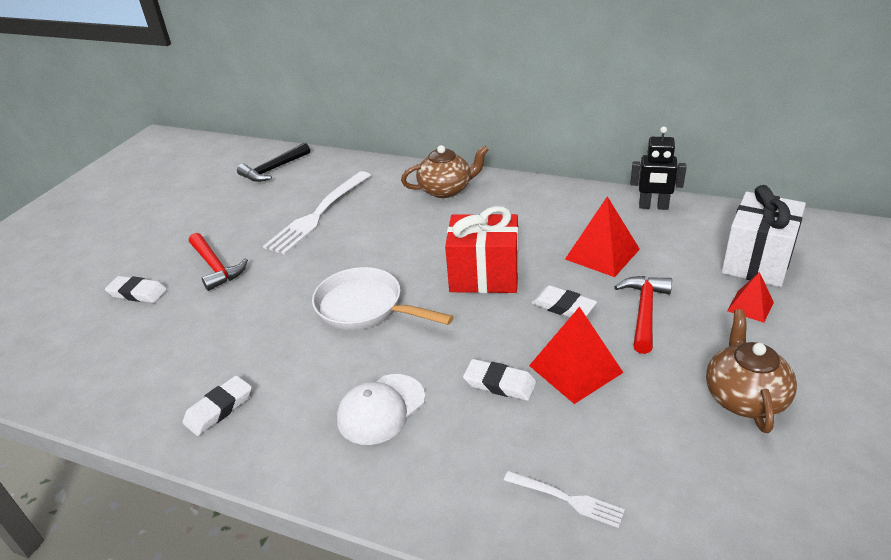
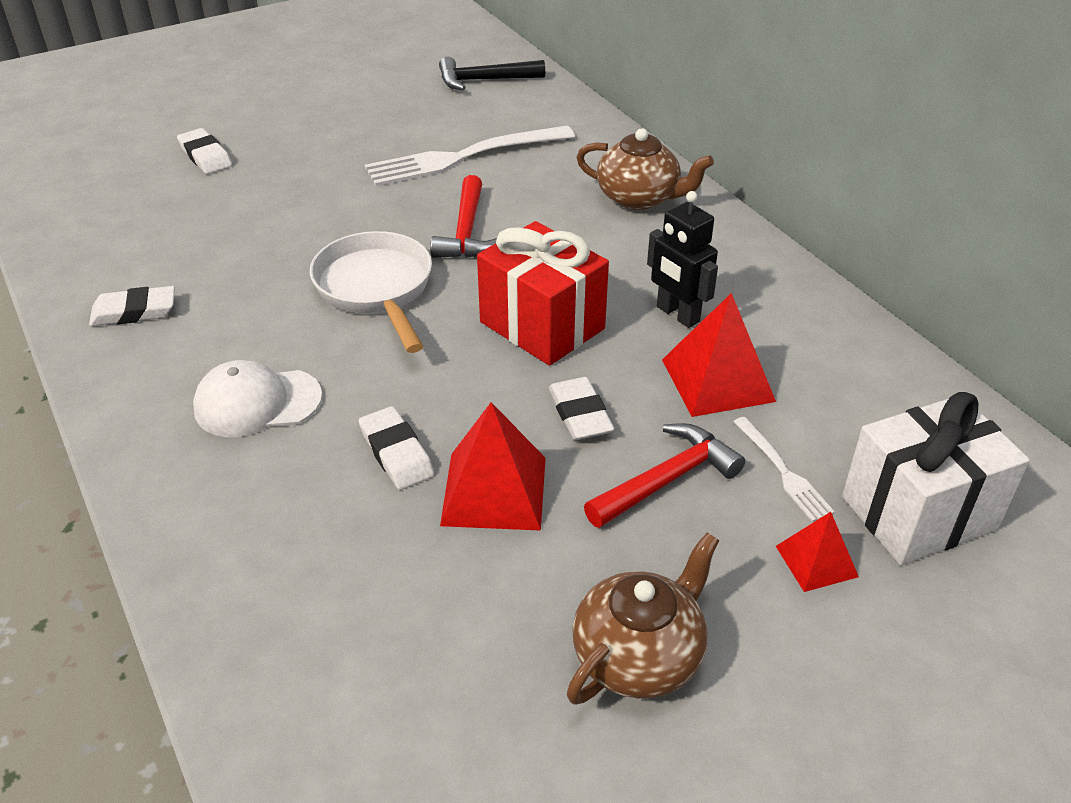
camera: 35 degrees right, 5 degrees up
(215, 267) = (298, 165): red hammer -> red hammer (466, 231)
(567, 499) = (300, 613): white fork -> white fork (783, 472)
(653, 207) = (878, 358): black robot -> black robot (677, 314)

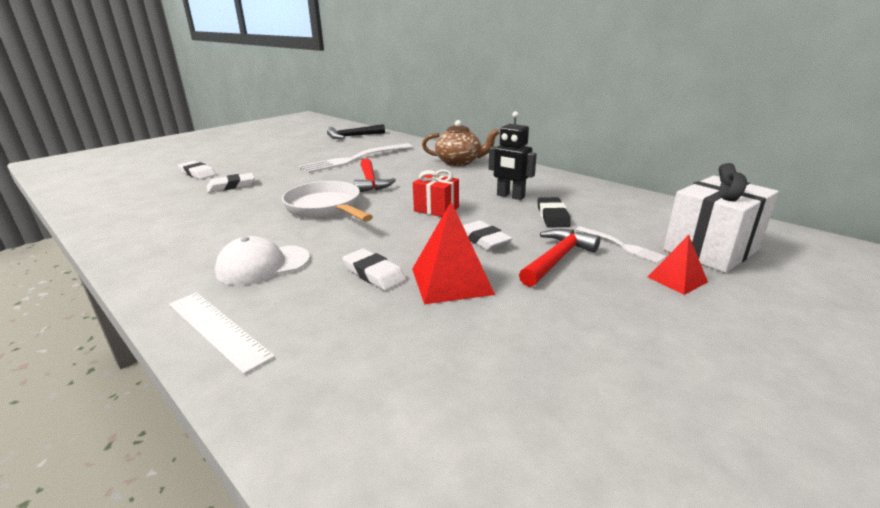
camera: 15 degrees left, 15 degrees down
(134, 311) = (160, 236): white eraser -> white eraser (231, 186)
(181, 509) = (218, 329): none -> white ruler
(542, 325) = (436, 209): red gift -> red gift, size x0.59
(639, 655) = (611, 347): brown teapot -> none
(718, 380) = (552, 216): red pyramid -> black eraser

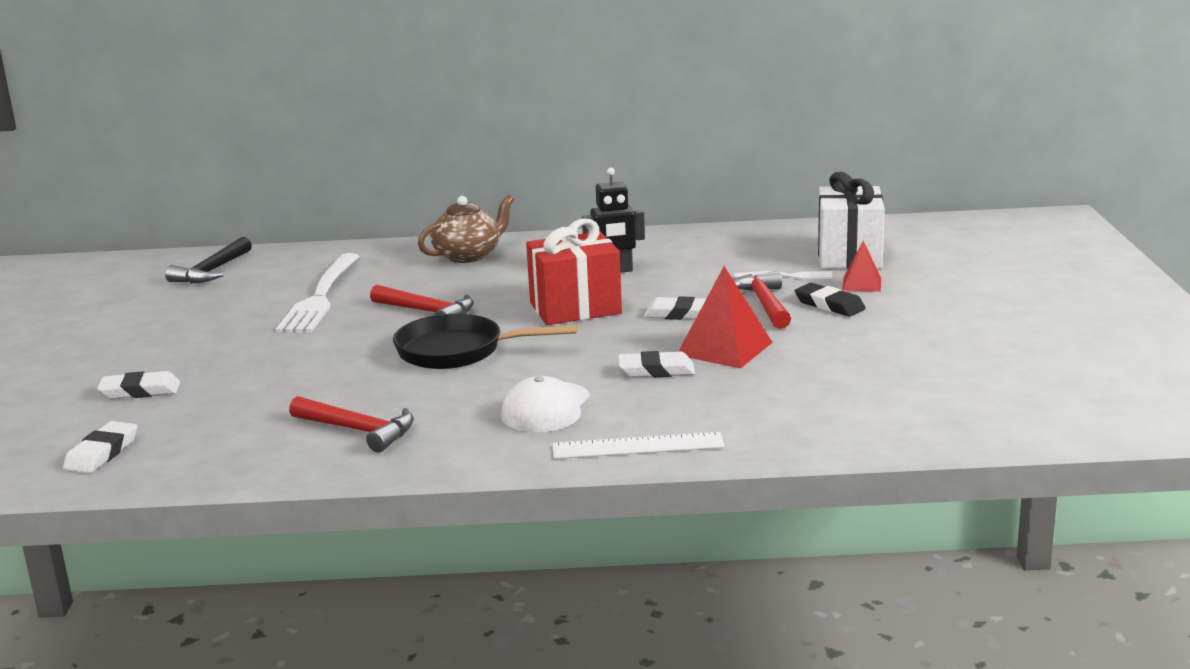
camera: 45 degrees left, 5 degrees down
(180, 230) = (358, 430): none -> red hammer
(231, 186) = (256, 381): white eraser -> white eraser (102, 453)
(326, 208) = (458, 351): white pan -> black pan
(436, 209) = (575, 308): red gift -> red gift, size x1.68
(552, 216) = (691, 274): black eraser -> black eraser (829, 305)

